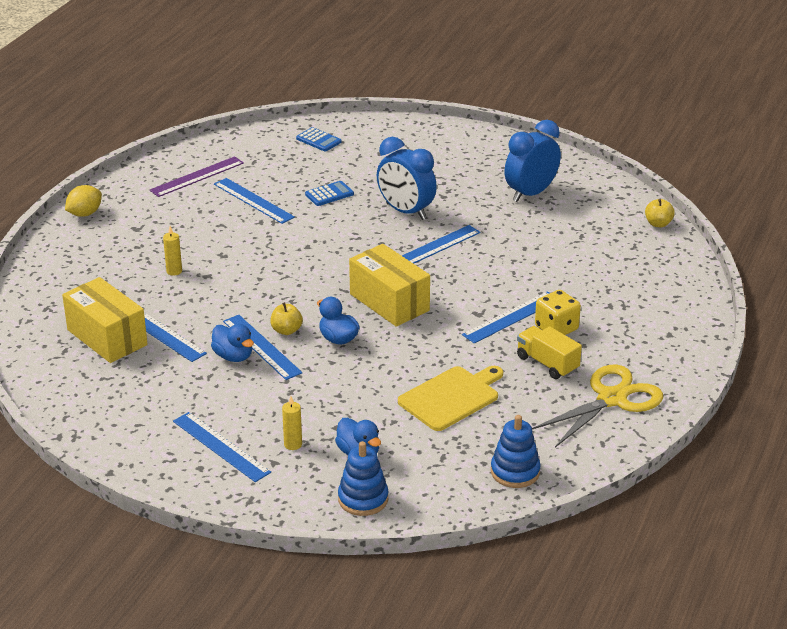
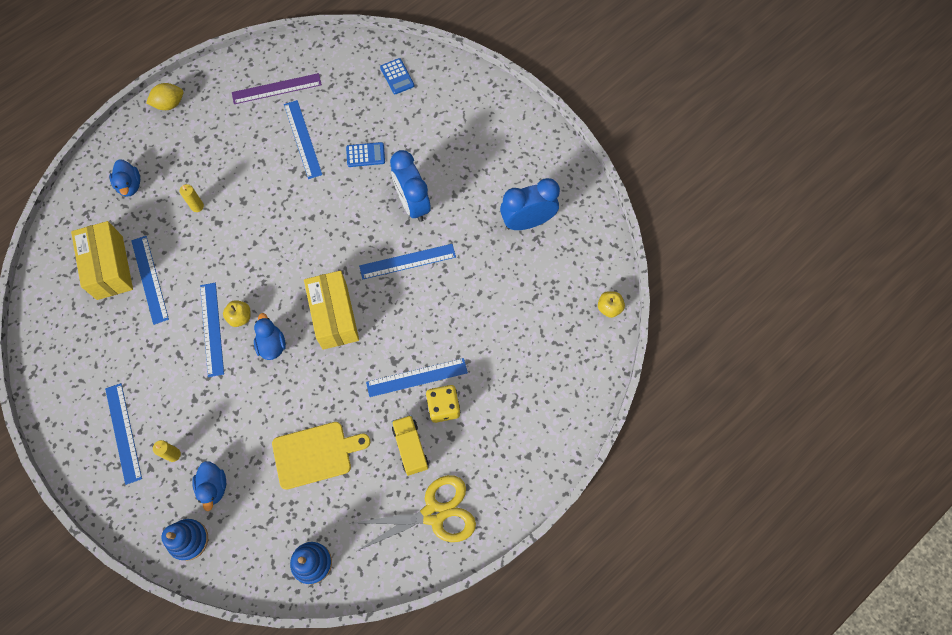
camera: 25 degrees right, 35 degrees up
(233, 356) = (186, 331): blue duck -> blue duck (130, 185)

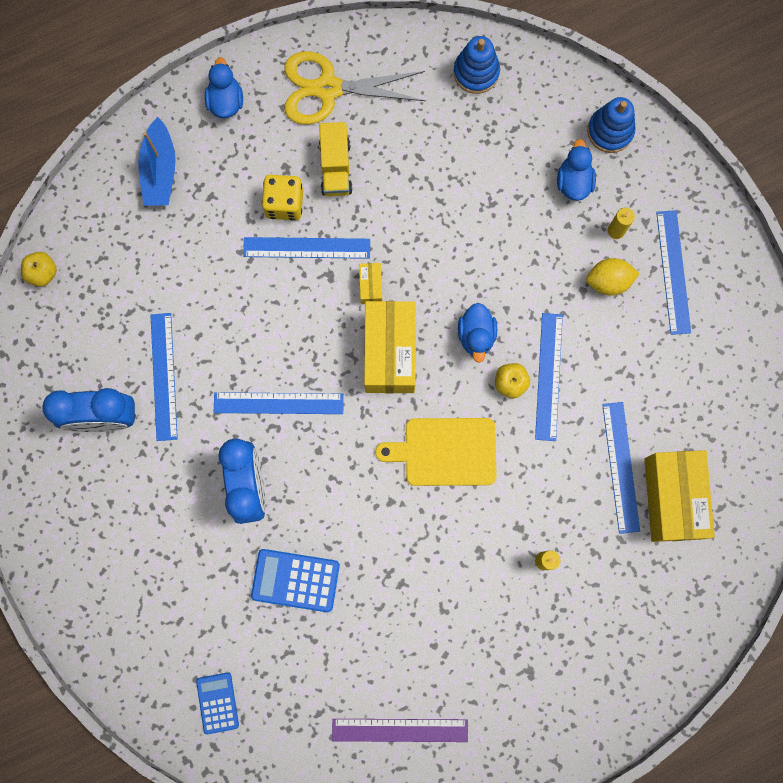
camera: 165 degrees left, 10 degrees up
(130, 185) = (634, 620): blue duck -> blue duck (226, 101)
(169, 104) = (562, 746): yellow lemon -> yellow lemon (608, 281)
(303, 139) = (378, 631): blue ruler -> blue ruler (163, 376)
(315, 454) = (448, 188): yellow cutting board -> yellow cutting board (445, 452)
(360, 361) = (371, 286): none -> yellow box
(365, 155) = (295, 580): blue calculator -> blue calculator, size x1.51
(549, 408) = (160, 171): none -> blue boat

